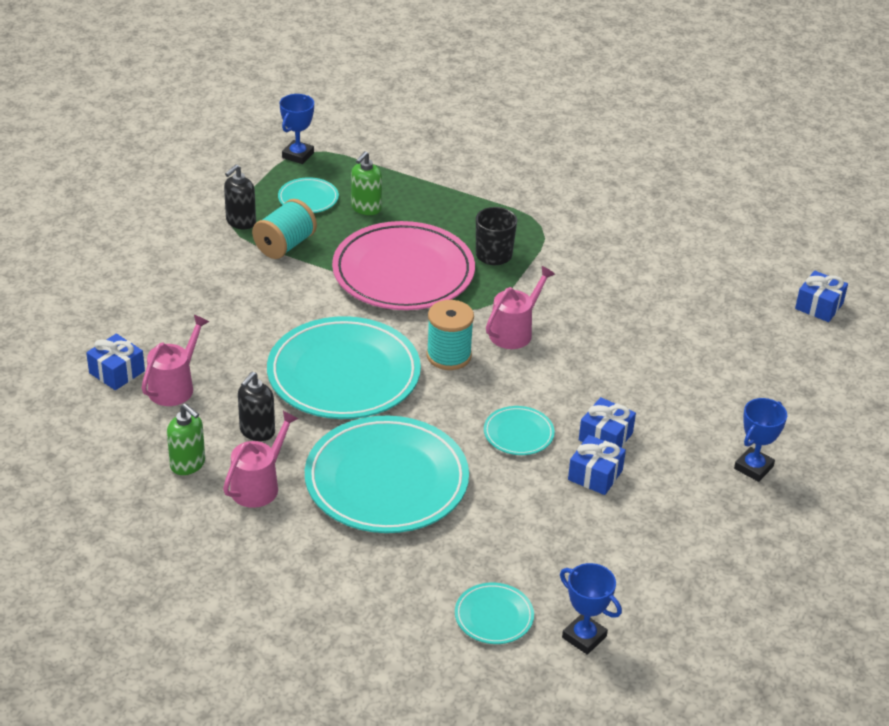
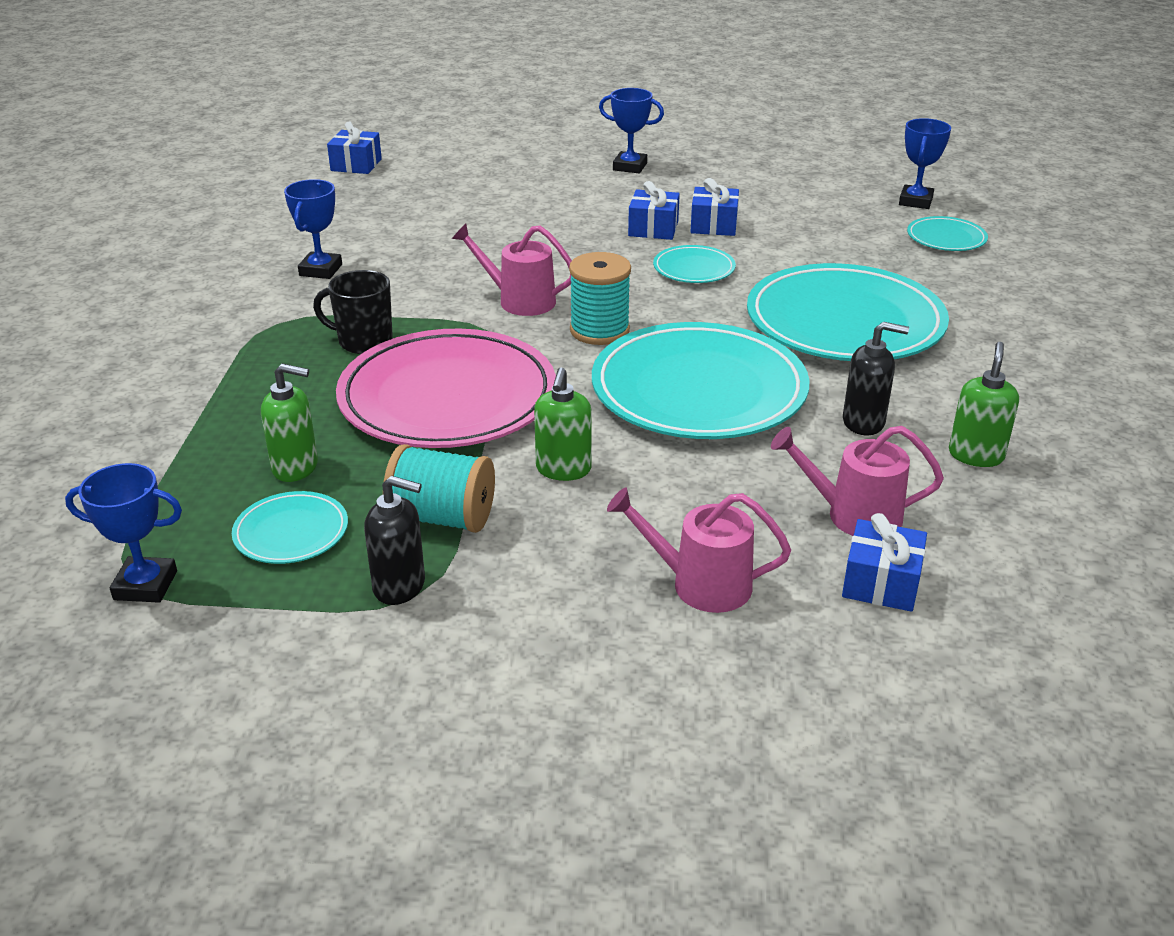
camera: 110 degrees left, 5 degrees down
(259, 486) = (947, 395): pink watering can -> pink watering can (701, 584)
(297, 295) = (563, 469): none -> green soap dispenser
(613, 255) = (320, 270): none -> blue trophy

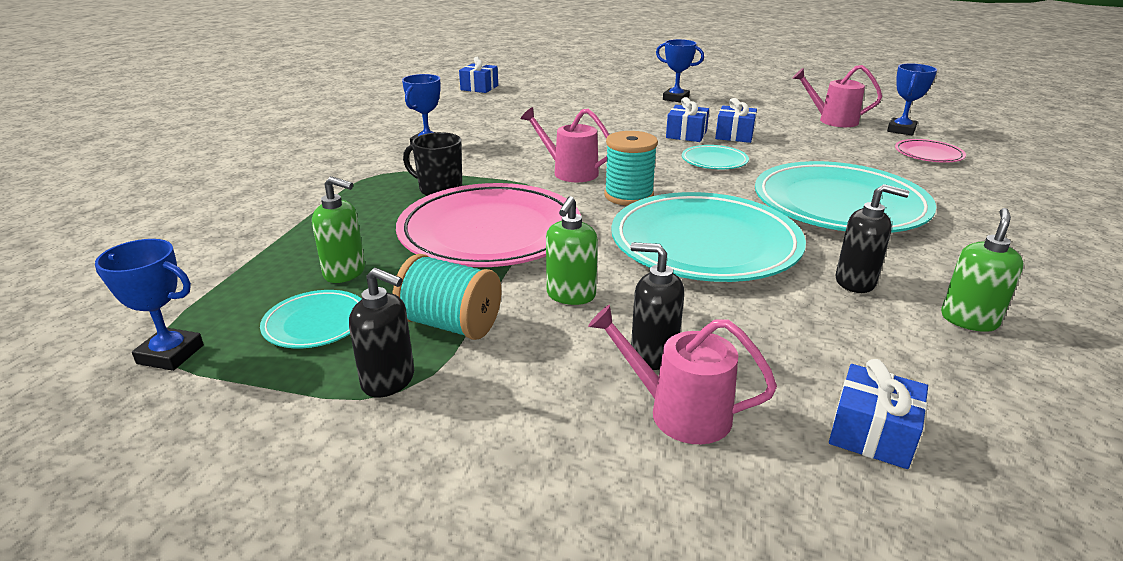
camera: 10 degrees right, 5 degrees down
(665, 528) = (653, 354): none -> black soap dispenser
(854, 515) = (844, 363): pink watering can -> pink watering can (833, 120)
(946, 238) = (928, 154): turquoise plate -> pink plate

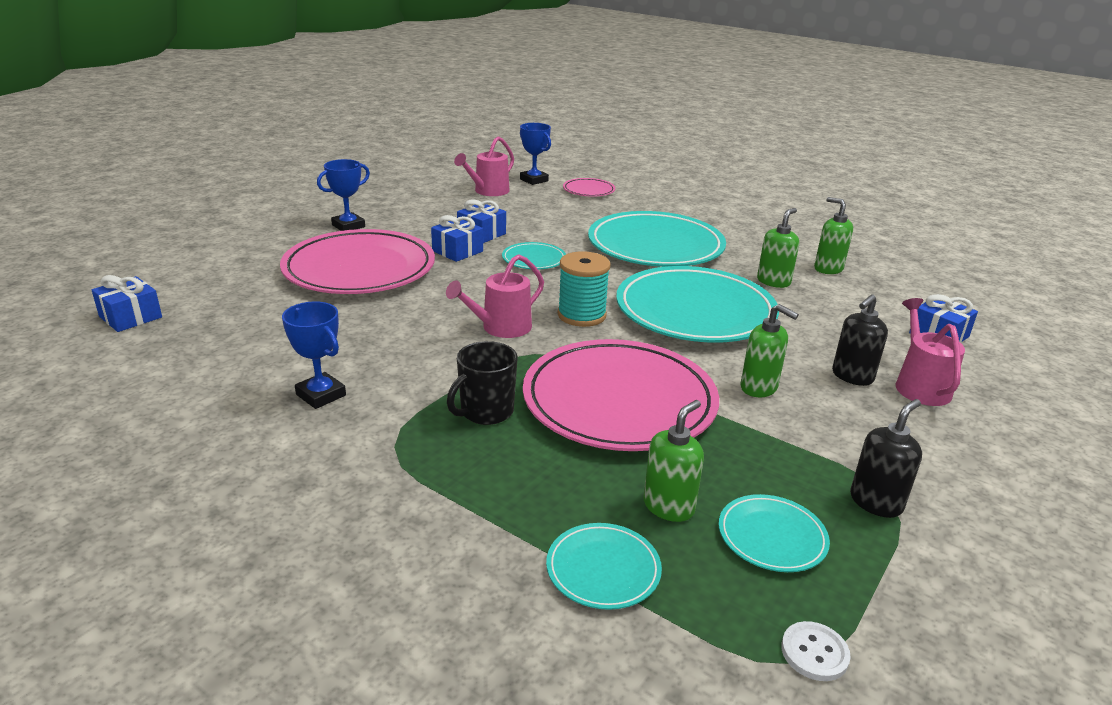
camera: 70 degrees left, 0 degrees up
(170, 354) = (814, 653): blue trophy -> white button
(263, 258) = (603, 569): none -> turquoise plate
(450, 324) = (792, 456): turquoise spool -> none
(609, 116) = (359, 269): none -> pink plate
(679, 412) = (920, 386): pink watering can -> pink watering can turned 135 degrees clockwise
(855, 282) = (773, 281): black soap dispenser -> green soap dispenser

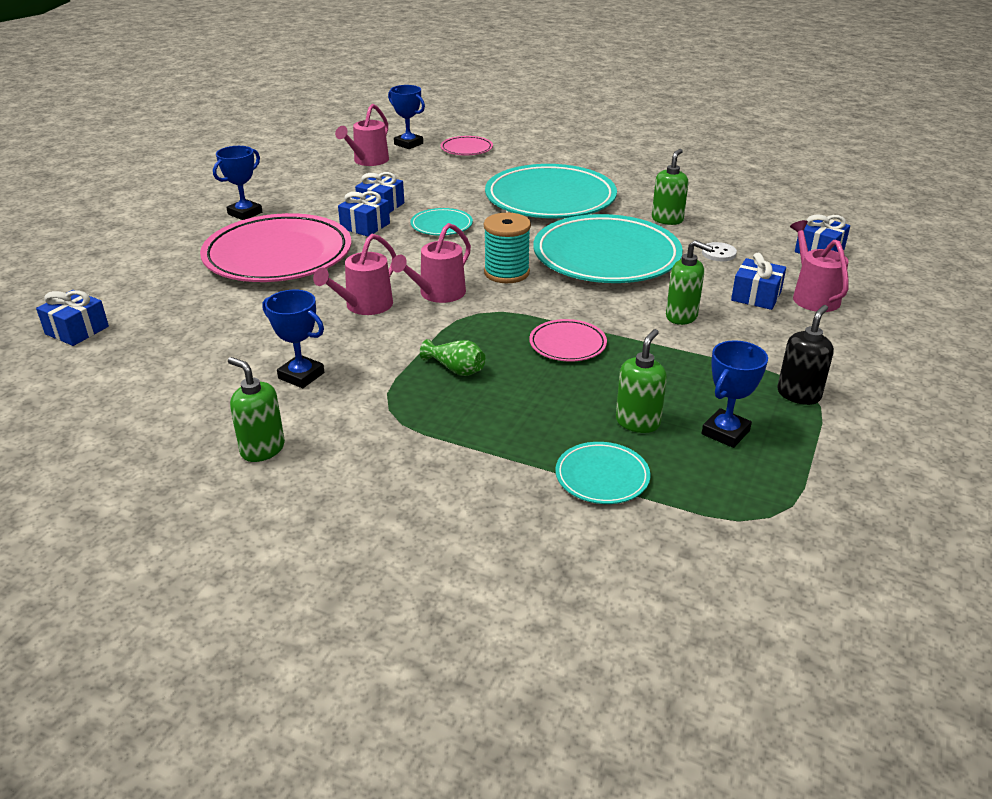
camera: 10 degrees left, 5 degrees up
(420, 330) = (364, 306): none -> pink watering can
(486, 412) = (456, 369): black mug -> green vase
(619, 401) = (567, 344): pink plate -> pink plate, size x0.45
(772, 537) = (725, 432): turquoise plate -> blue trophy
(814, 653) = (779, 508): white button -> white button (718, 253)
(828, 269) = (711, 201): green soap dispenser -> green soap dispenser (262, 449)
(852, 376) = (756, 296): black soap dispenser -> blue gift

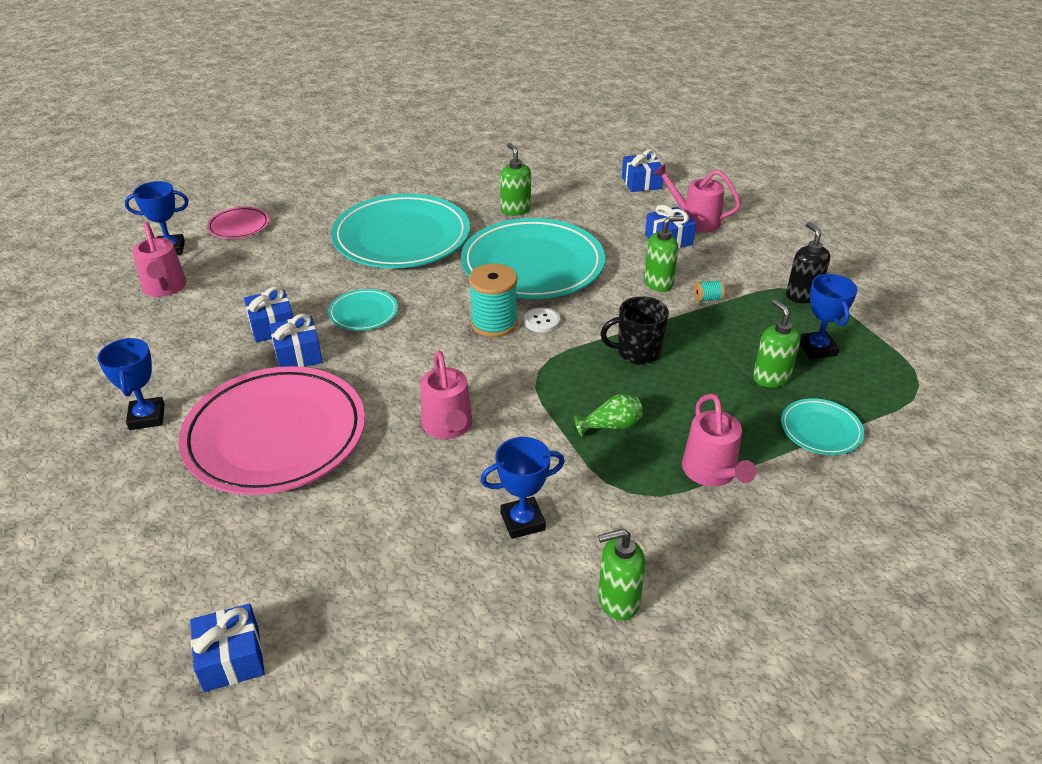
camera: 50 degrees left, 5 degrees up
(438, 294) = (481, 375): pink watering can -> pink watering can (712, 472)
(567, 344) = (637, 352): pink plate -> black mug
(701, 347) = (707, 299): none -> turquoise spool
(718, 253) = (593, 219): white button -> white button (541, 321)

